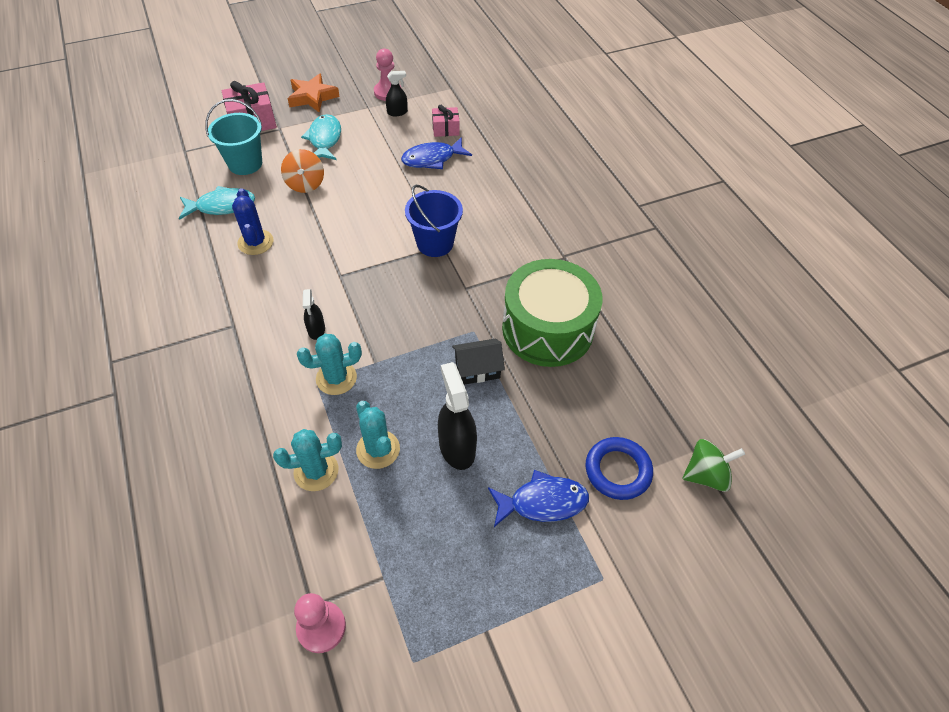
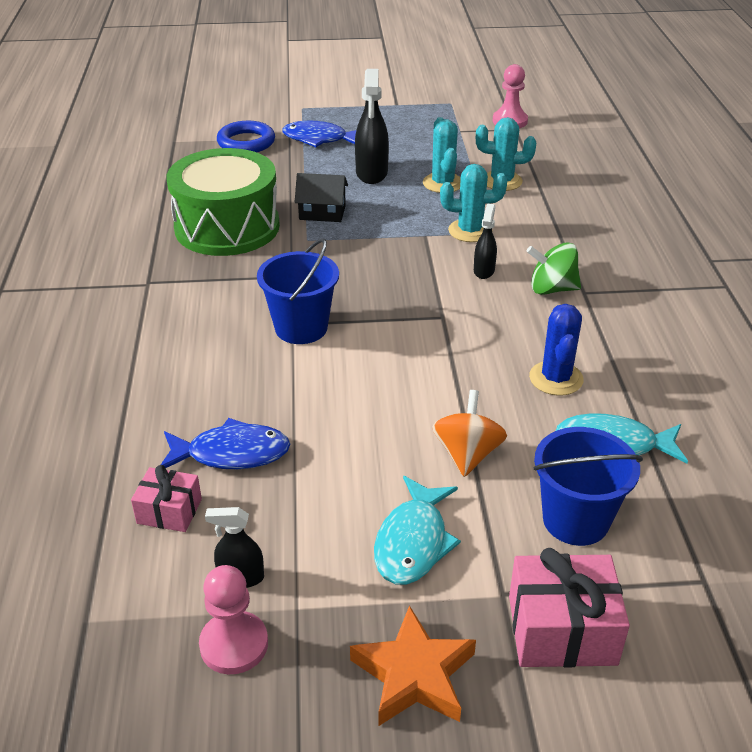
camera: 160 degrees left, 15 degrees down
(245, 164) = (575, 520): turquoise bucket -> blue bucket
(706, 475) = (179, 130): green spinning top -> green spinning top (552, 289)

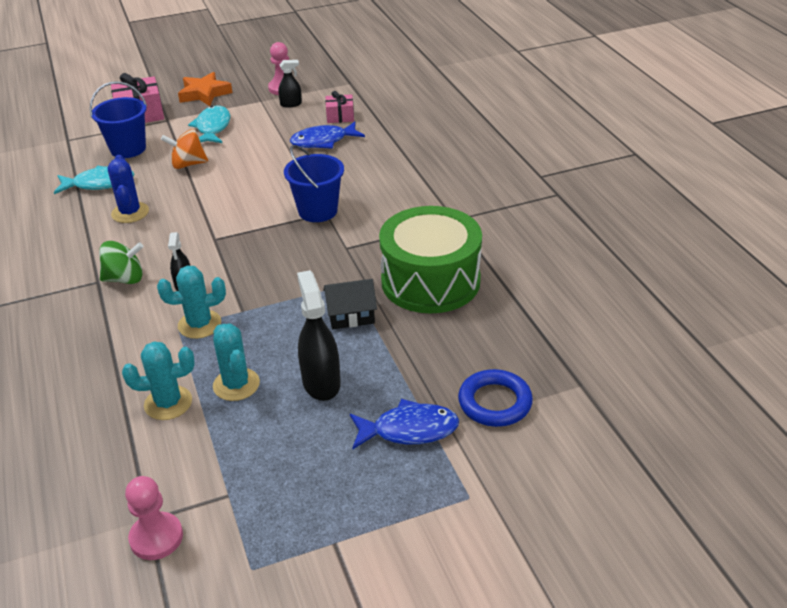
camera: 165 degrees right, 0 degrees up
(467, 454) = (188, 164): orange spinning top -> orange spinning top turned 90 degrees clockwise

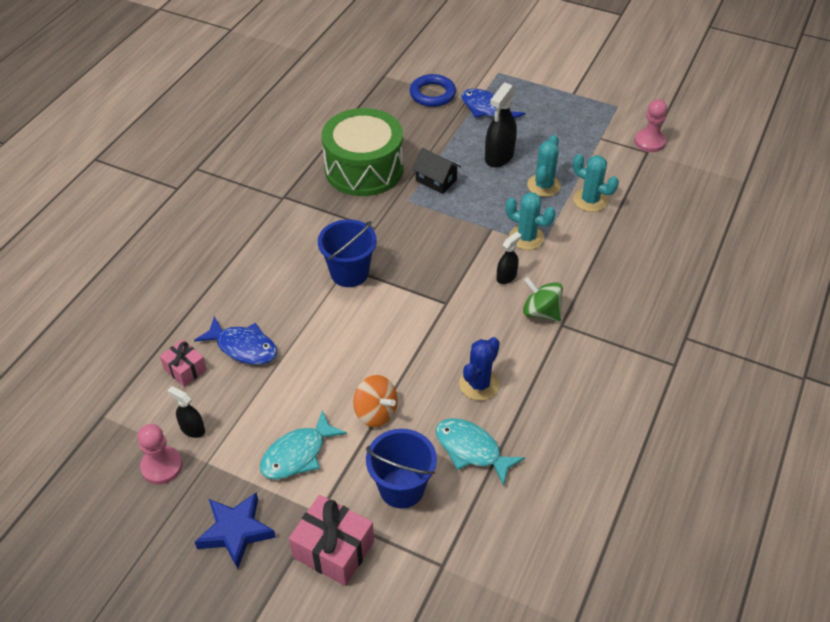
camera: 135 degrees left, 10 degrees up
(204, 94) = (236, 531): orange star -> blue star

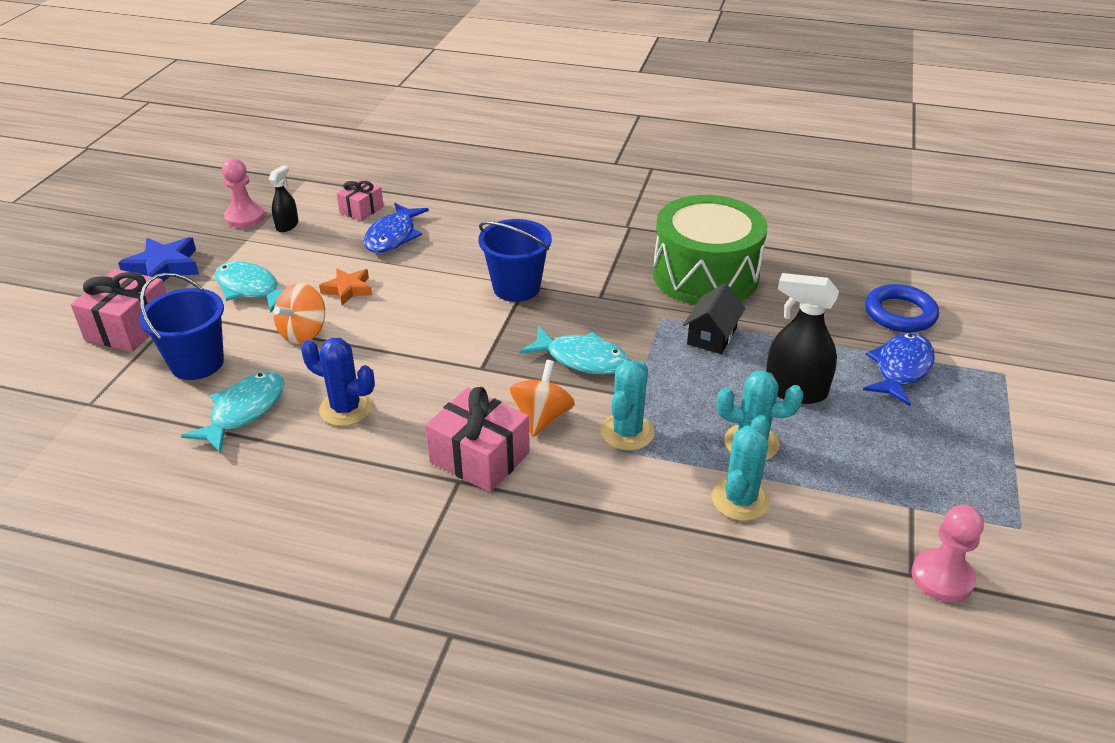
camera: 80 degrees right, 10 degrees down
(319, 381) = (348, 289): none -> orange star
(447, 248) = (582, 359): none -> turquoise fish
(506, 276) = (541, 418): black spray bottle -> orange spinning top
(541, 312) = (479, 457): green spinning top -> pink gift

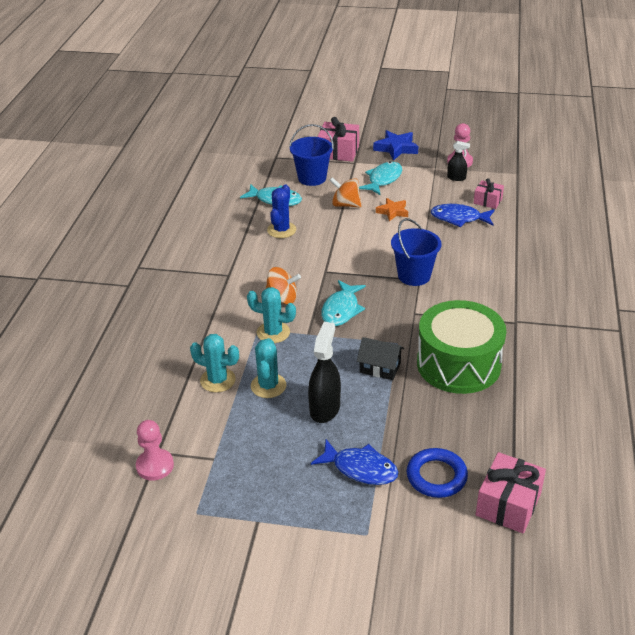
camera: 85 degrees right, 0 degrees up
(479, 457) = (247, 279): pink gift -> pink gift (508, 504)

